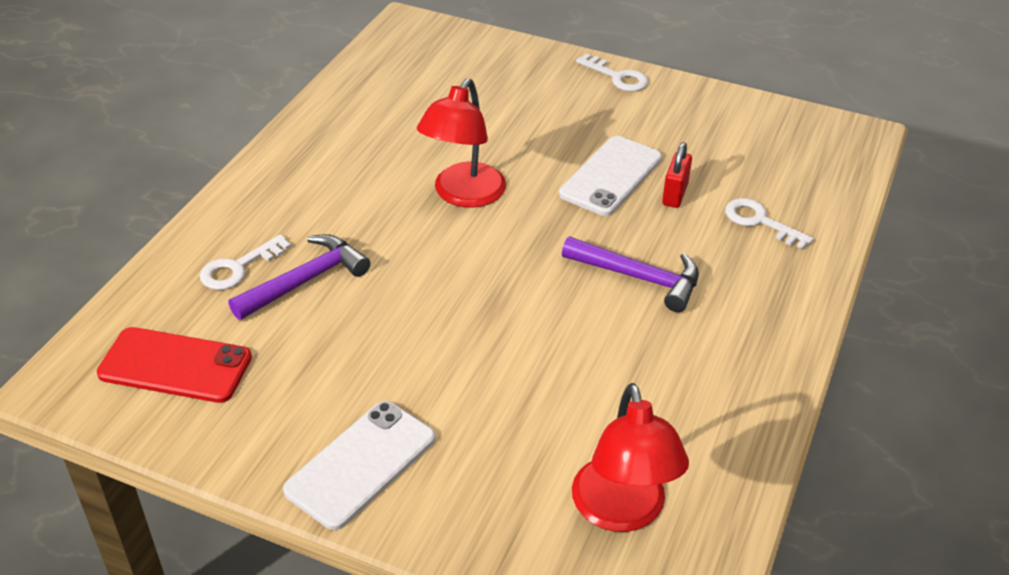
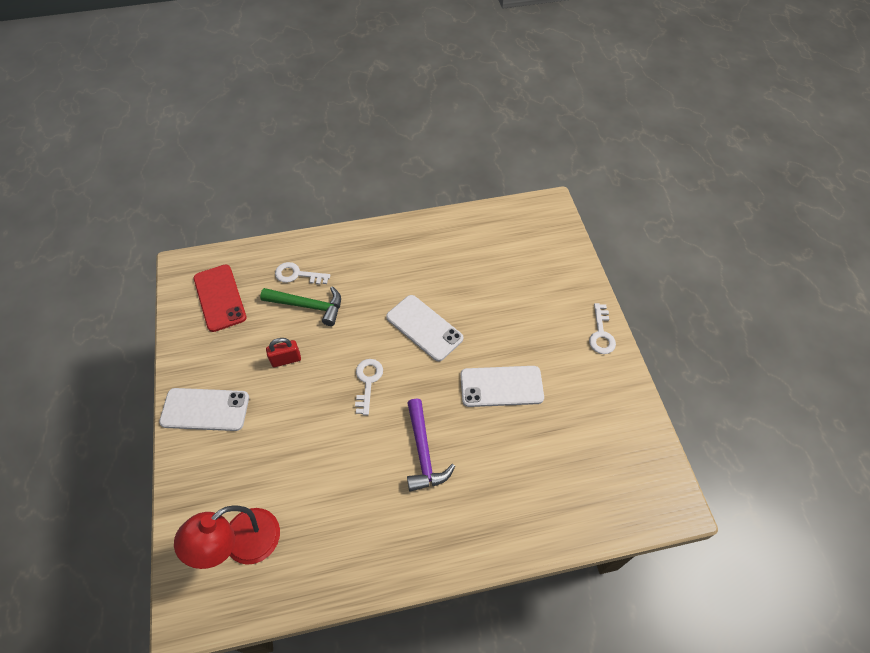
camera: 55 degrees right, 15 degrees up
(305, 280) = (308, 306): purple hammer -> green hammer
(463, 195) = (424, 327): red lamp -> white phone
(675, 194) = (513, 429): red padlock -> red padlock (286, 360)
(760, 221) = (527, 490): white key -> white key (368, 381)

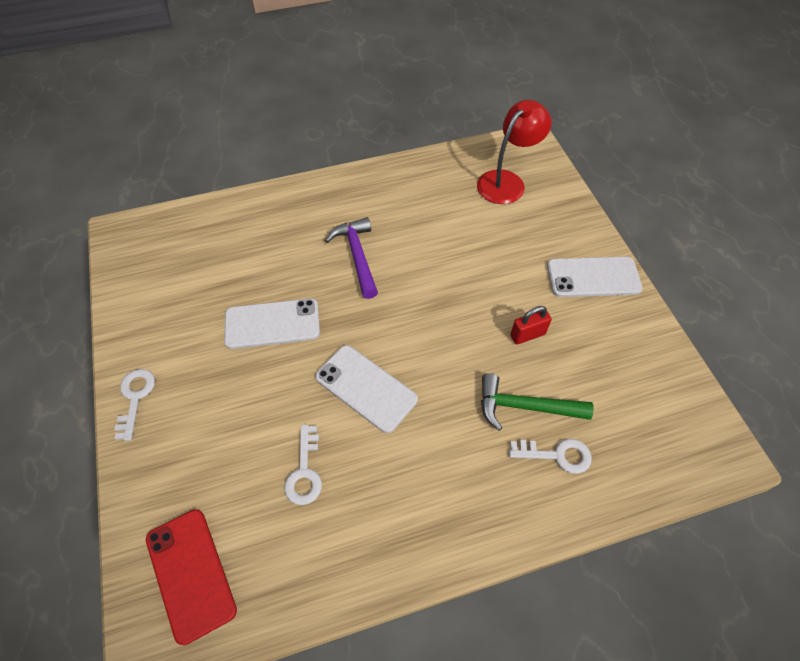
camera: 175 degrees right, 0 degrees up
(220, 298) = (648, 409): red phone -> red phone (190, 574)
(368, 381) = (426, 318): white key -> white key (304, 472)

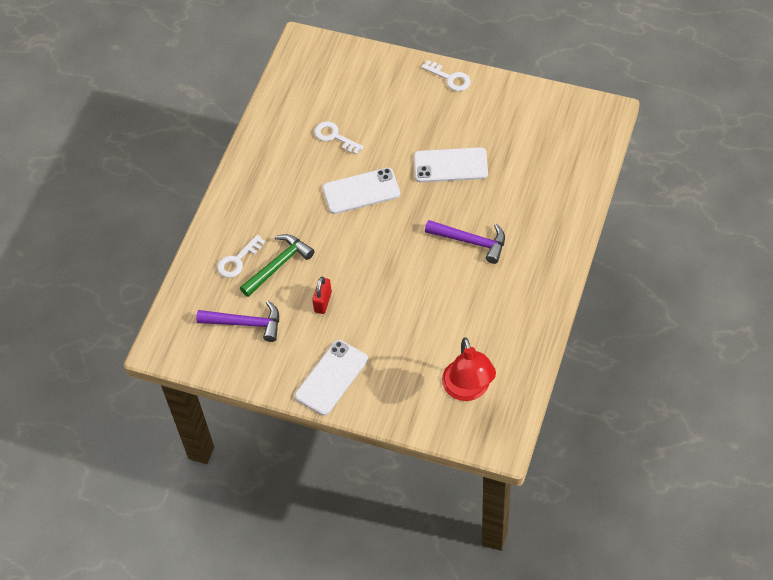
camera: 130 degrees right, 0 degrees up
(190, 574) = (322, 68): red phone -> none
(272, 324) = (450, 165): white phone -> white phone turned 60 degrees clockwise
(616, 389) = (245, 323): none -> purple hammer

